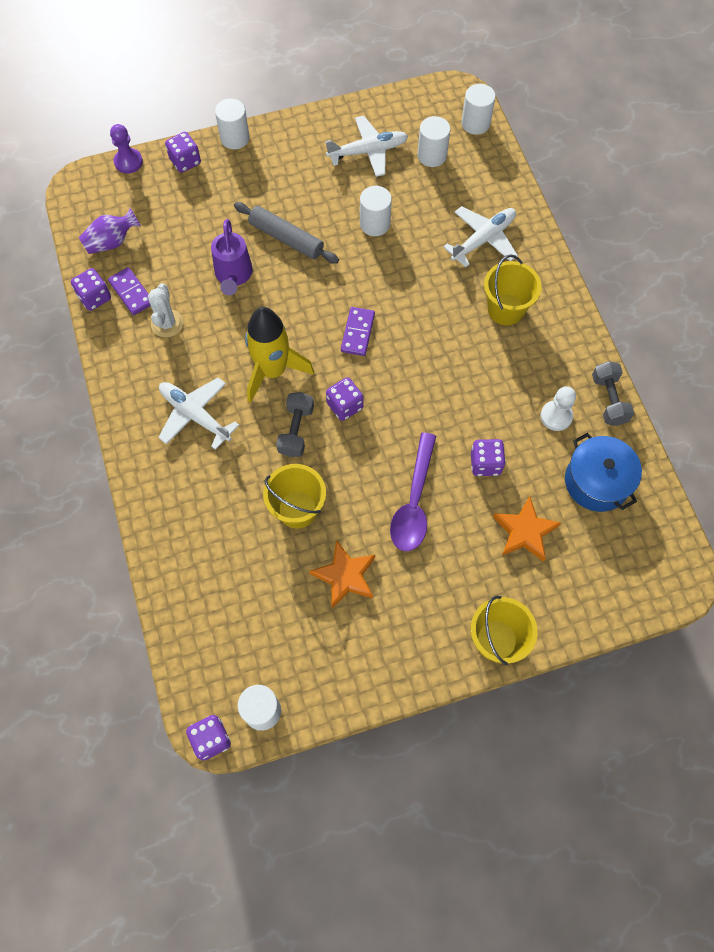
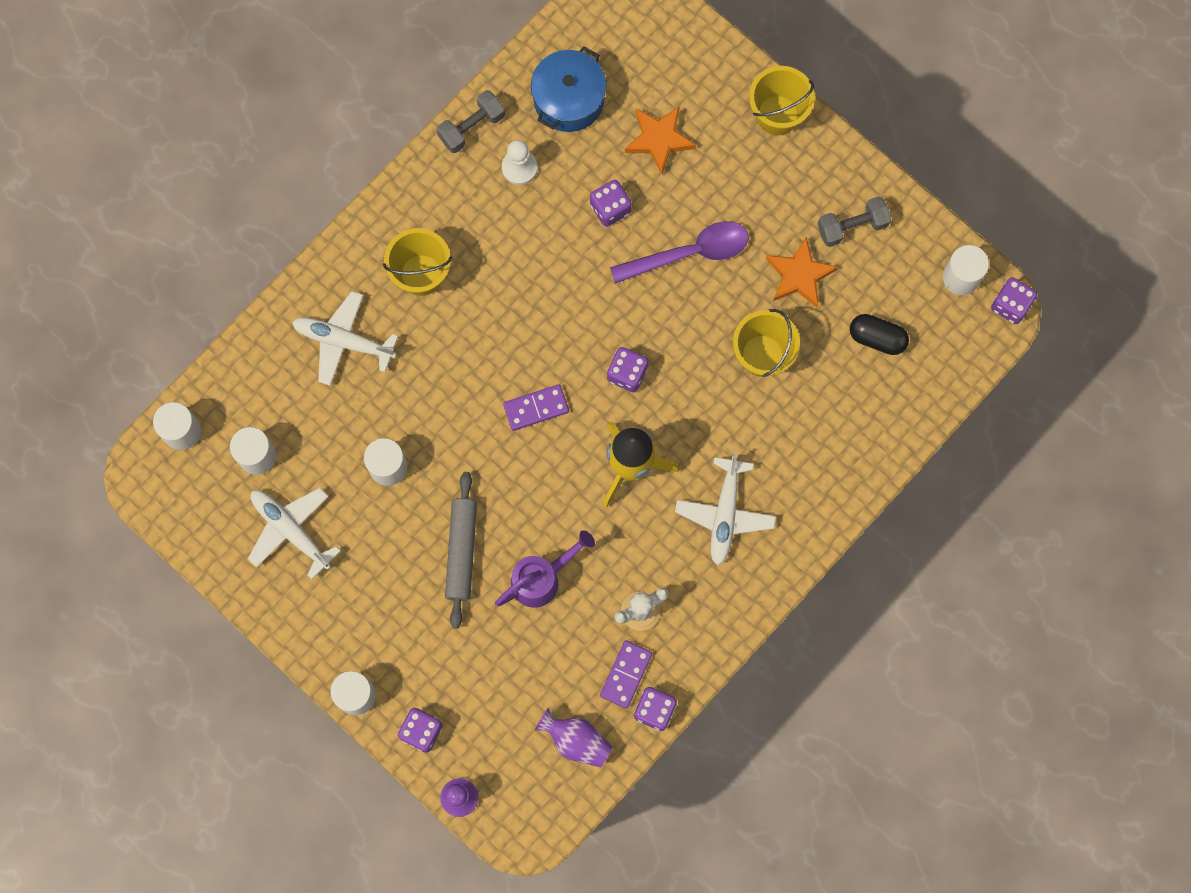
camera: 120 degrees left, 10 degrees up
(255, 607) = (877, 338): none -> black capsule
(296, 430) = (682, 405): grey dumbbell -> grey dumbbell (852, 226)

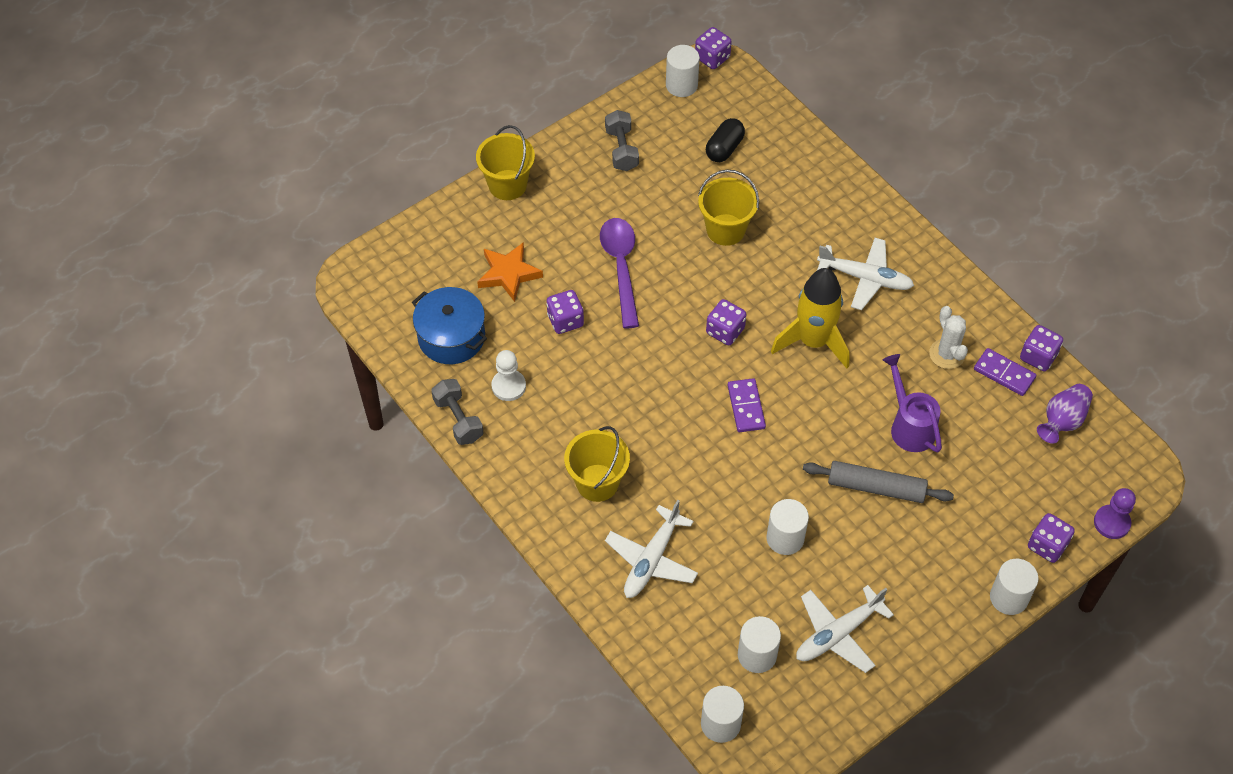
camera: 80 degrees left, 20 degrees down
(799, 275) = (658, 192): orange star -> none

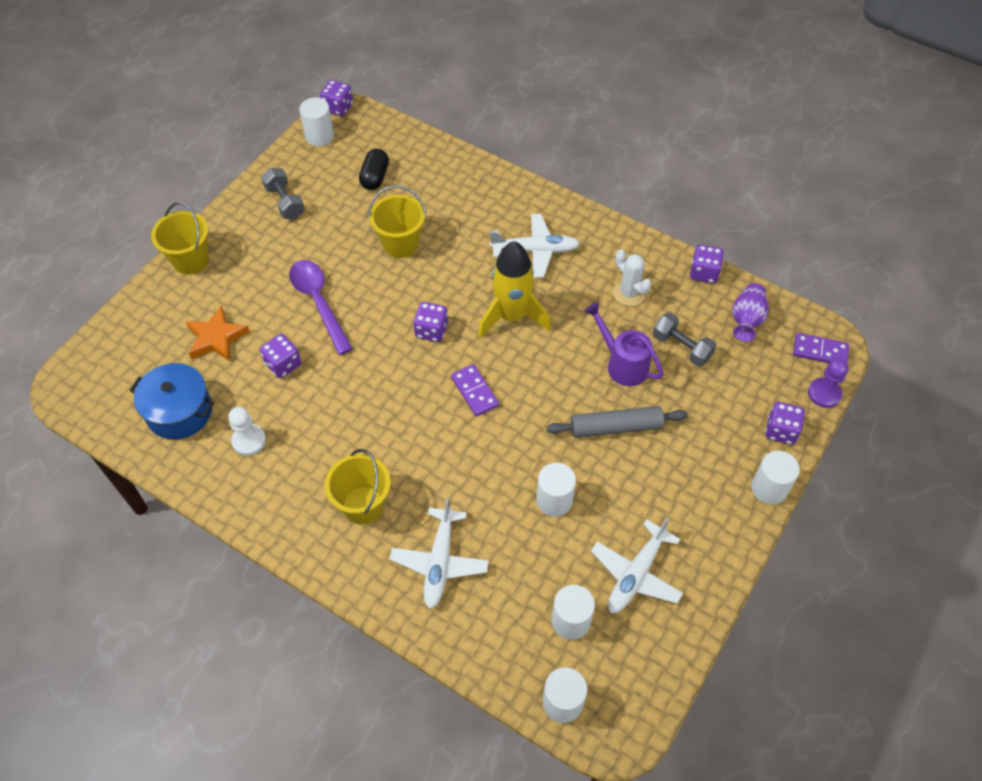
camera: 20 degrees left, 0 degrees up
(458, 419) = (210, 487): grey dumbbell -> grey dumbbell (681, 347)
(1004, 373) = (682, 295): purple domino -> purple domino (820, 351)

